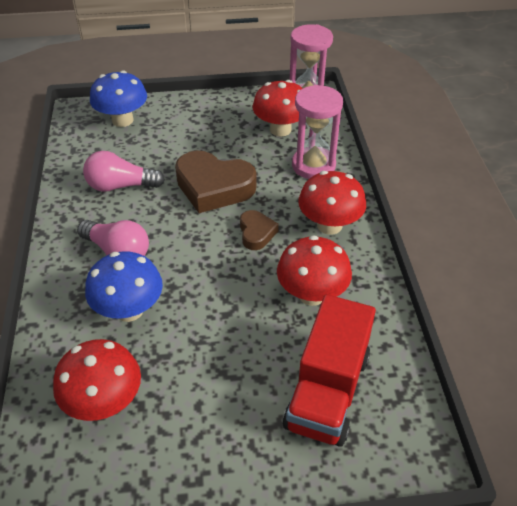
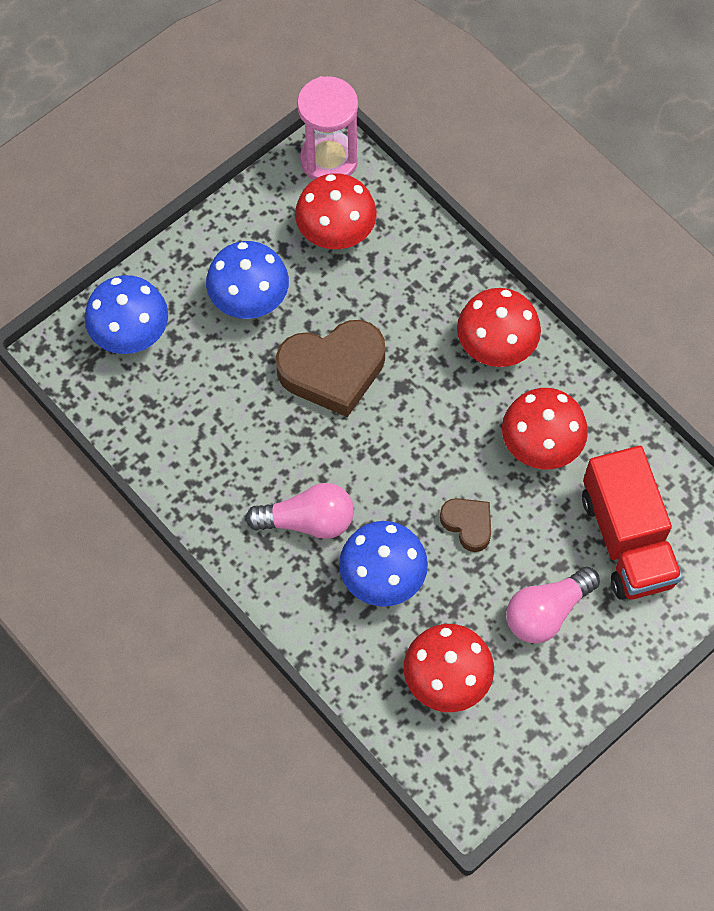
camera: 35 degrees left, 20 degrees up
(120, 186) = (227, 434): pink light bulb -> pink light bulb (546, 612)
(201, 135) = (249, 300): none -> blue mushroom
(256, 233) = (429, 405): brown heart -> brown heart (468, 524)
(313, 165) = (417, 269): pink hourglass -> none

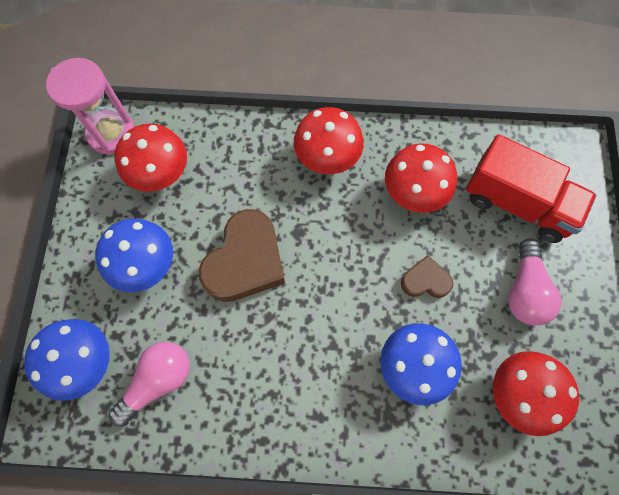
camera: 45 degrees left, 5 degrees up
(307, 521) = (329, 375): pink light bulb -> pink light bulb (158, 381)

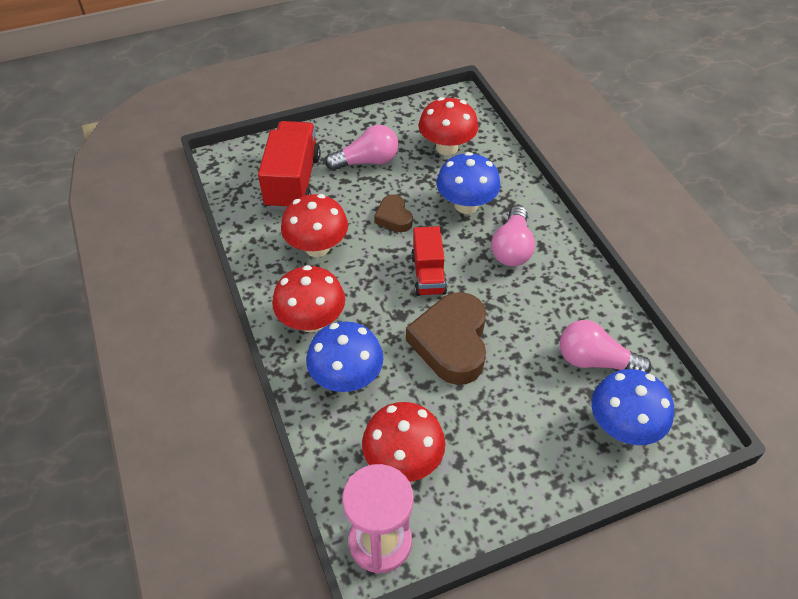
camera: 115 degrees left, 20 degrees down
(146, 265) = (505, 423): blue mushroom -> blue mushroom (346, 378)
(245, 261) = (451, 343): brown heart -> brown heart turned 90 degrees counterclockwise
(329, 382) = (512, 248): none -> pink light bulb
(333, 279) = (428, 274): none -> red truck

